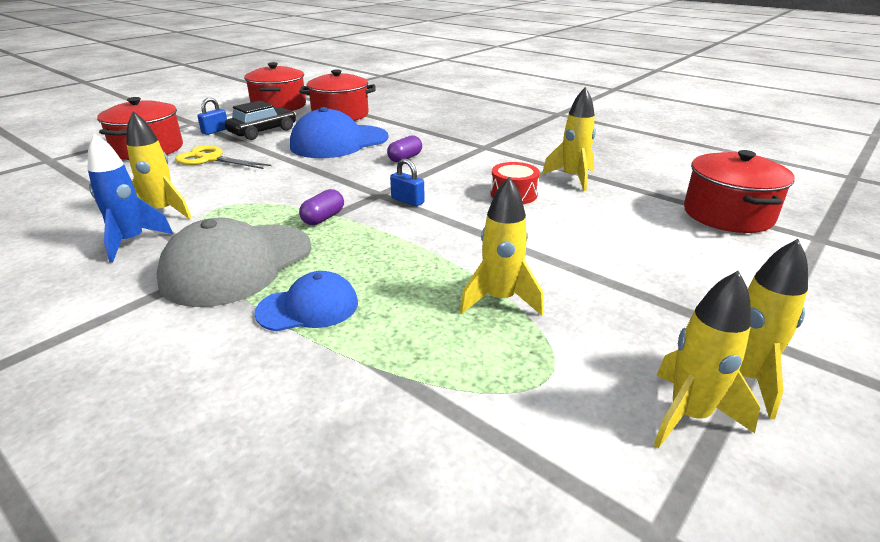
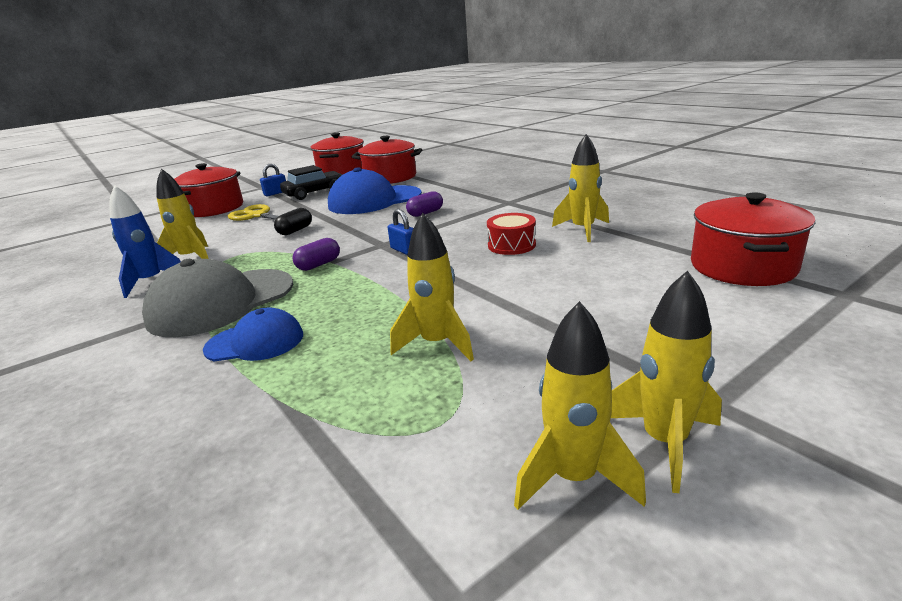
camera: 15 degrees right, 5 degrees down
(270, 178) = (295, 231): none -> black capsule

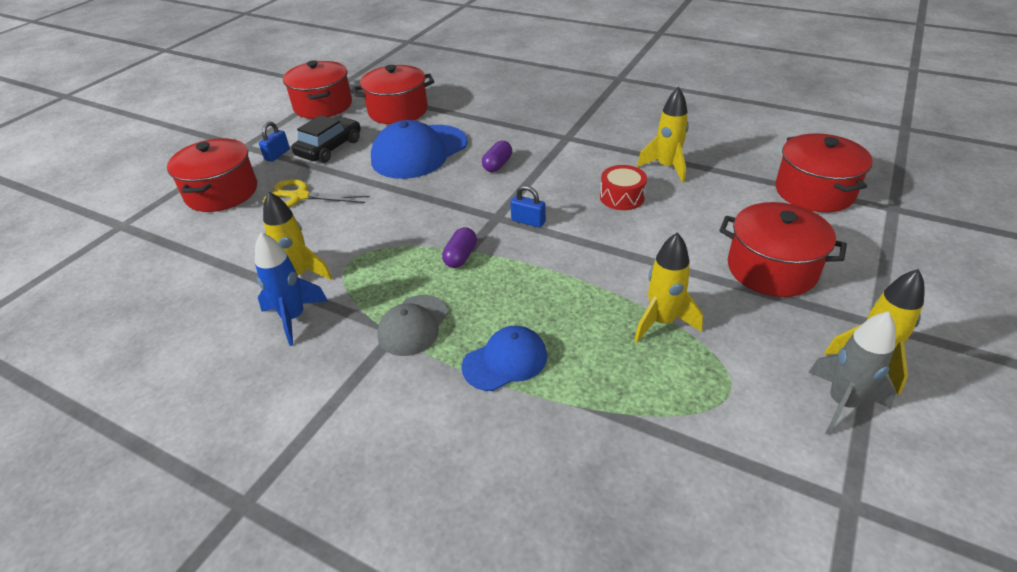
camera: 25 degrees left, 15 degrees up
(221, 302) = (413, 325): grey cap -> grey cap, size x0.57
(295, 231) = (377, 213): black capsule -> none
(574, 478) = (841, 403): yellow rocket -> grey rocket
(617, 323) = (771, 269): none -> red pot

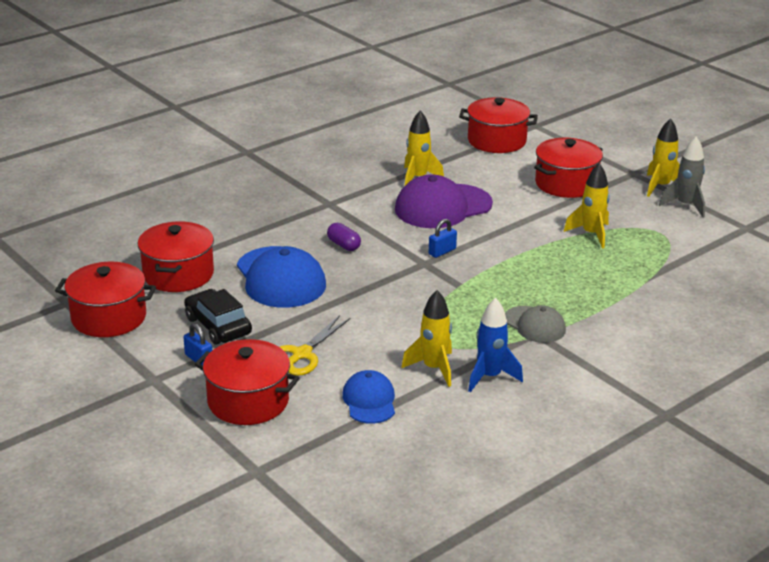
camera: 70 degrees left, 10 degrees down
(460, 256) = (466, 290): purple capsule -> none
(505, 361) = (593, 297): blue cap -> blue cap (369, 401)
(622, 197) = (442, 207): red drum -> purple cap

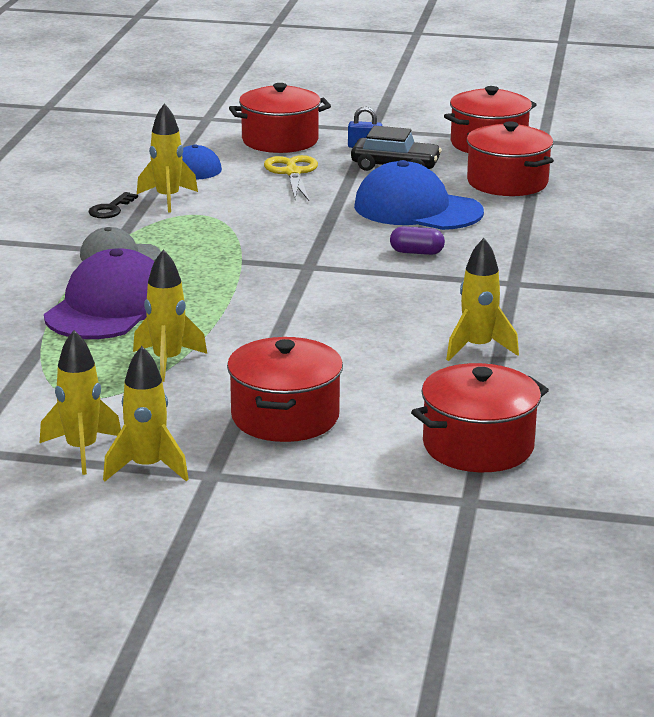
camera: 140 degrees right, 5 degrees down
(442, 207) = (388, 326): purple cap -> purple cap (109, 307)
(442, 251) = (308, 282): blue padlock -> none
(490, 377) = (111, 209): blue rocket -> black key
(685, 205) = (82, 450): grey rocket -> yellow rocket

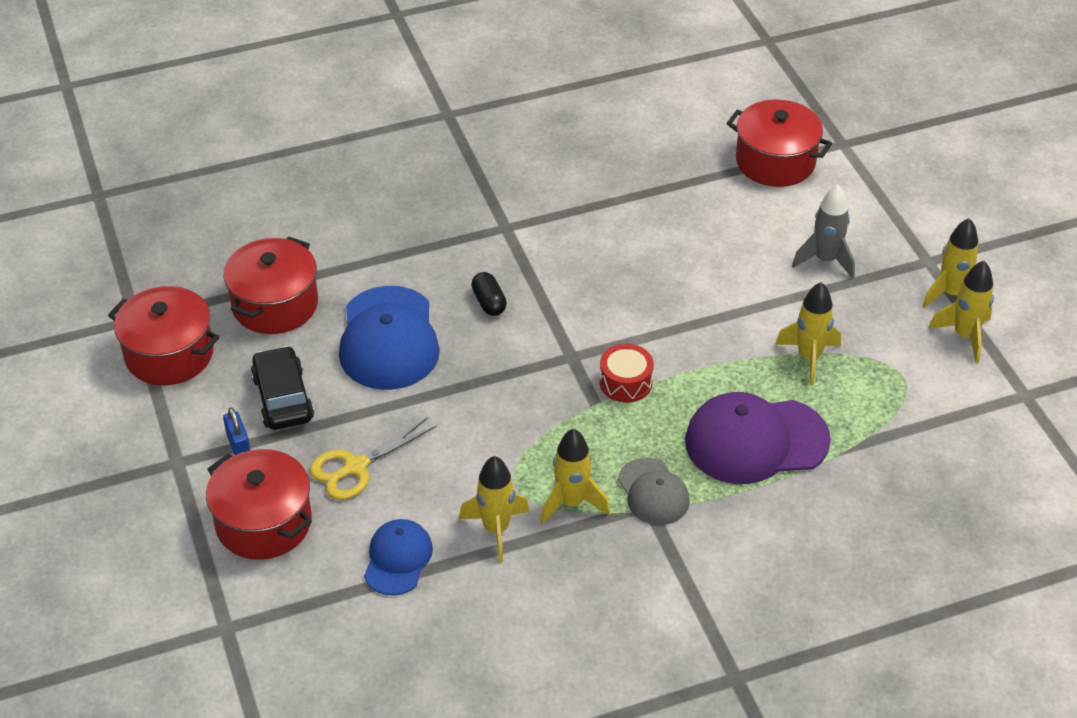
camera: 120 degrees left, 20 degrees up
(111, 209) = (555, 560): black key -> none
(249, 278) = (625, 382): none -> red drum
(285, 417) = (825, 260): red pot -> grey rocket
(416, 252) = (489, 302): purple capsule -> black capsule
(477, 348) = (638, 207): yellow rocket -> yellow rocket (571, 503)

